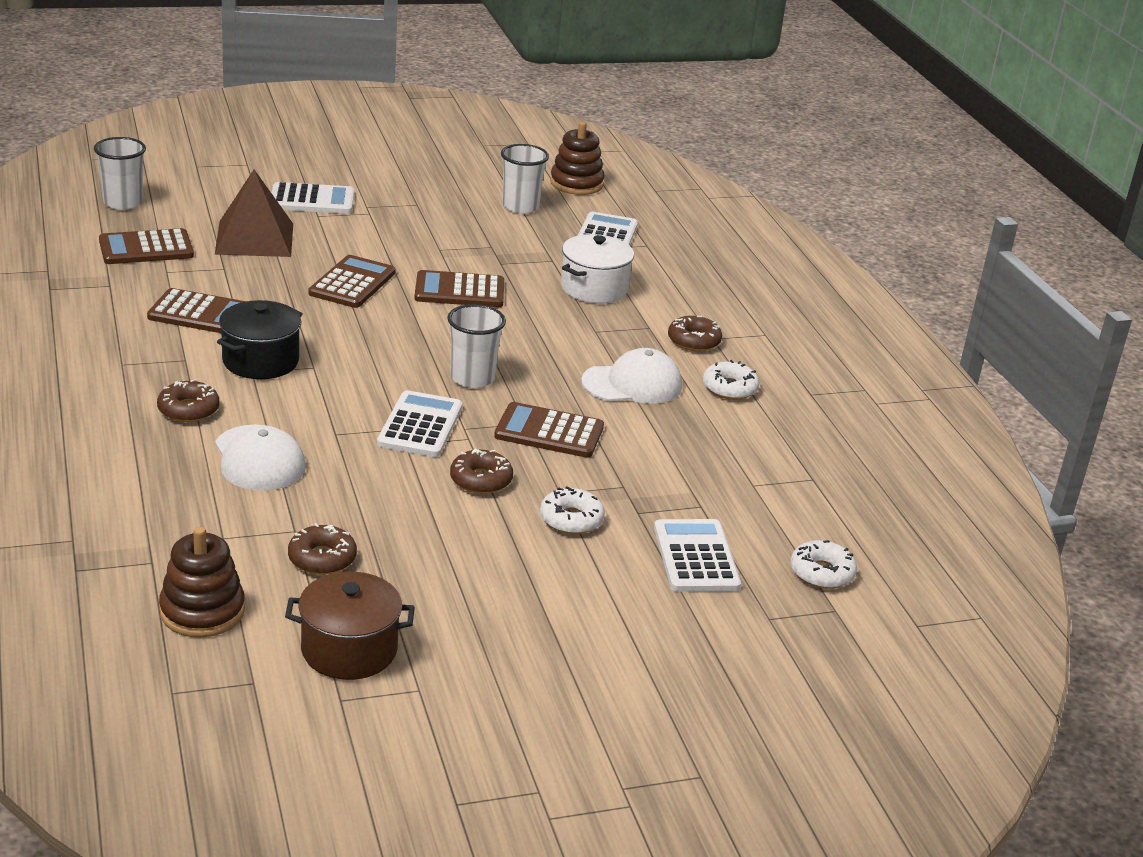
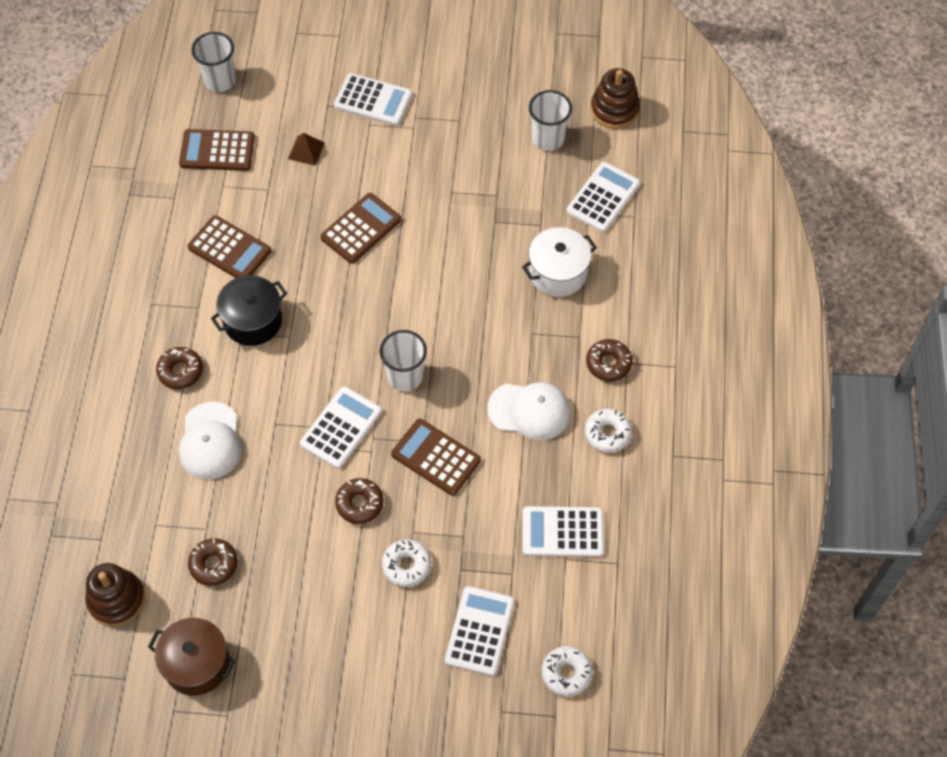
camera: 25 degrees right, 30 degrees up
(254, 238) = (306, 150): brown pyramid -> brown pyramid, size x0.47
(459, 291) = (443, 255): brown calculator -> none
(734, 465) = (562, 532): none -> white calculator

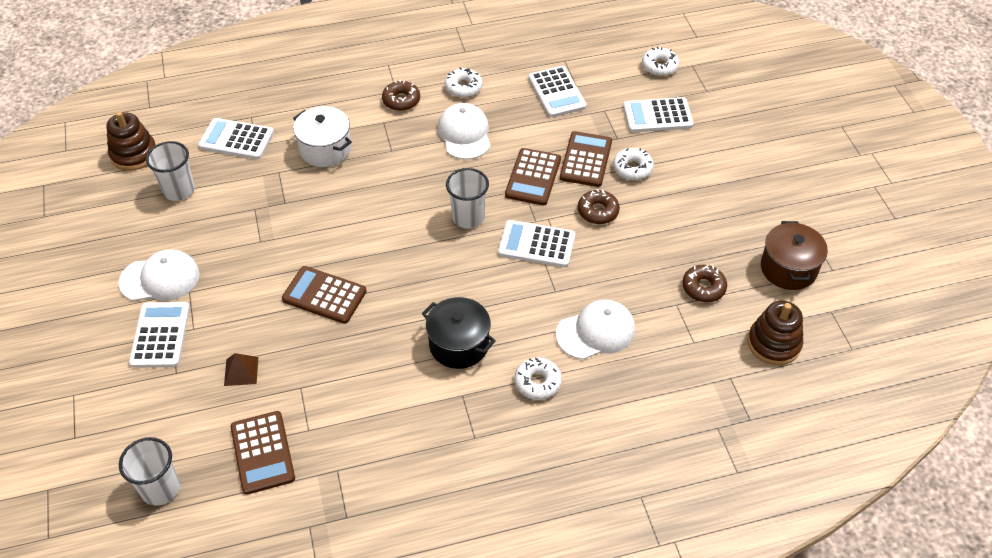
camera: 110 degrees left, 10 degrees down
(180, 371) = (537, 382): brown donut -> white donut
(229, 249) = (385, 394): brown calculator -> brown calculator (586, 160)
(439, 108) = (160, 278): none -> white cap

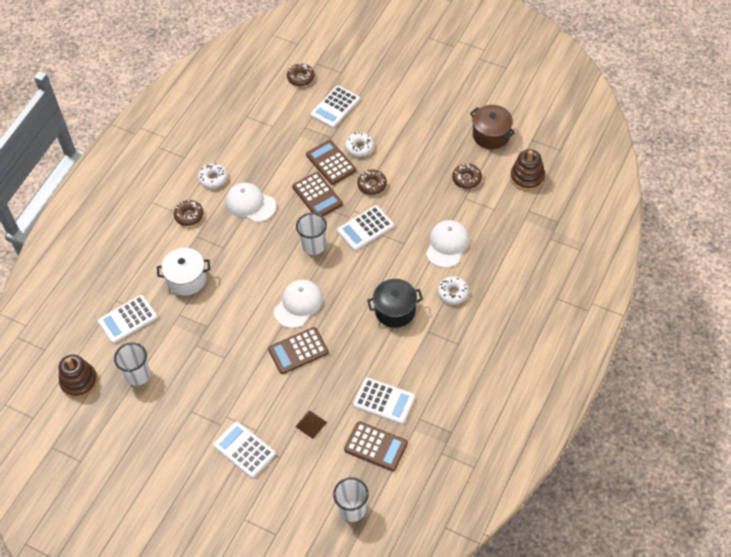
camera: 45 degrees left, 5 degrees up
(160, 278) = (200, 426): white cap -> white cap (298, 304)
(557, 92) = (267, 138): white calculator -> white calculator (384, 401)
(659, 66) = (301, 78): white donut -> brown donut

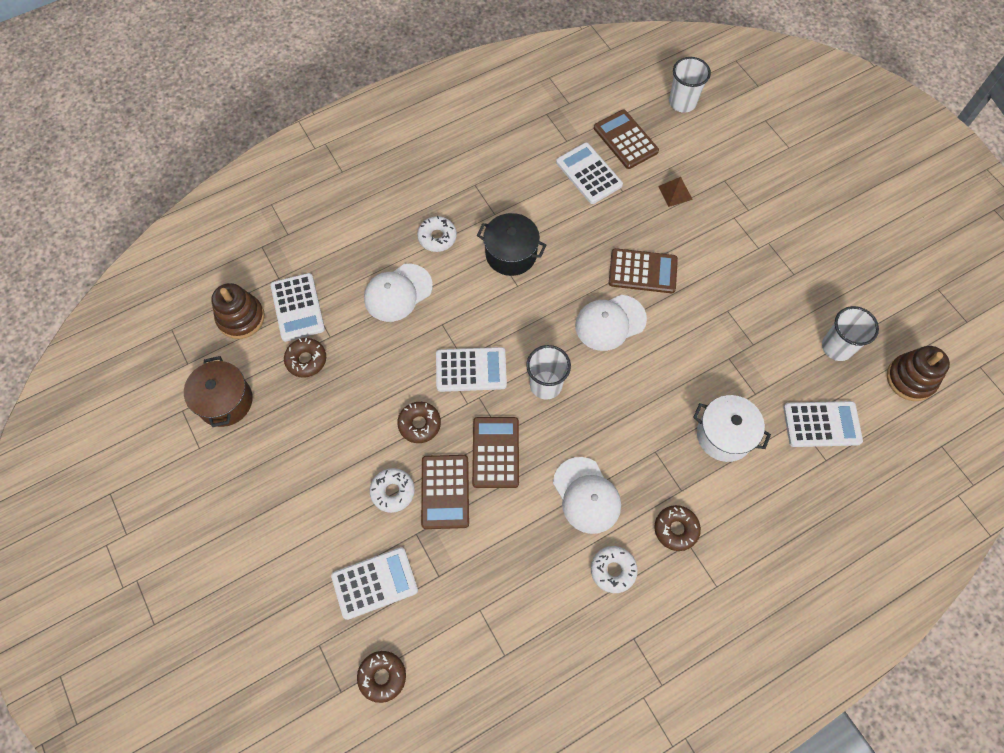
camera: 150 degrees left, 10 degrees up
(244, 450) = (756, 206): white calculator -> white calculator (297, 307)

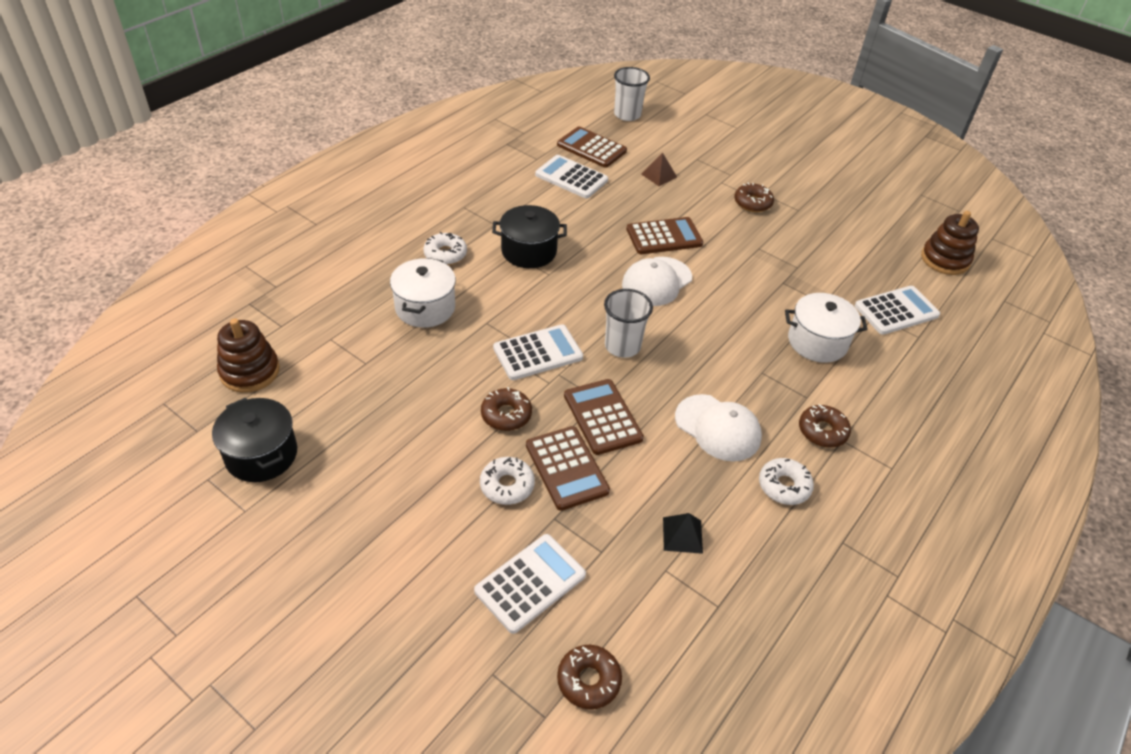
camera: 25 degrees left, 20 degrees down
(225, 401) = (261, 455): brown pot -> black pot
(297, 307) = (315, 346): white calculator -> none
(306, 360) = (347, 390): brown donut -> brown donut (752, 203)
(398, 293) = (425, 308): white cap -> white pot
(507, 585) = (682, 535): none -> black pyramid
(837, 347) = (869, 252): white cup -> none

